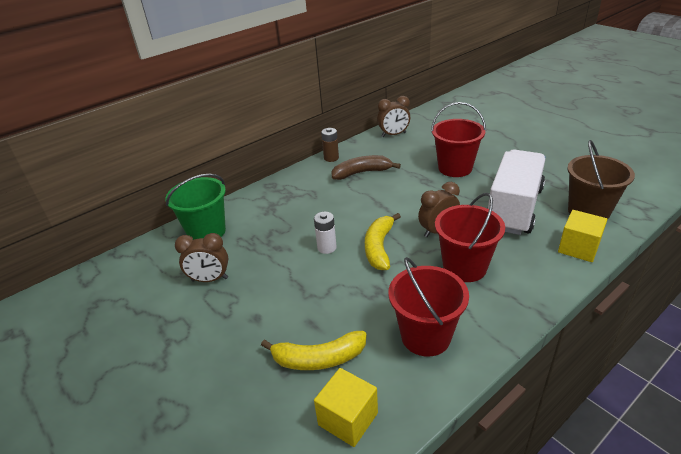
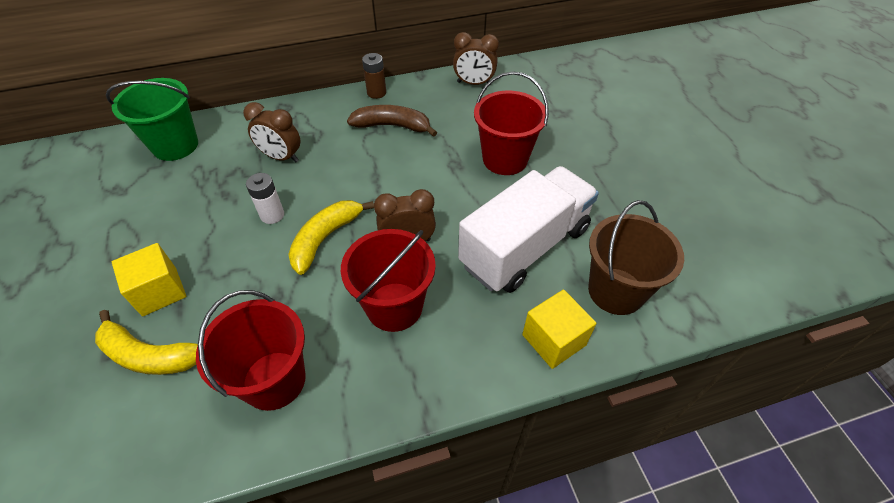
camera: 20 degrees right, 15 degrees up
(210, 279) = (131, 207): brown clock -> brown clock (281, 157)
(348, 419) = (115, 443): yellow cube -> yellow cube (159, 291)

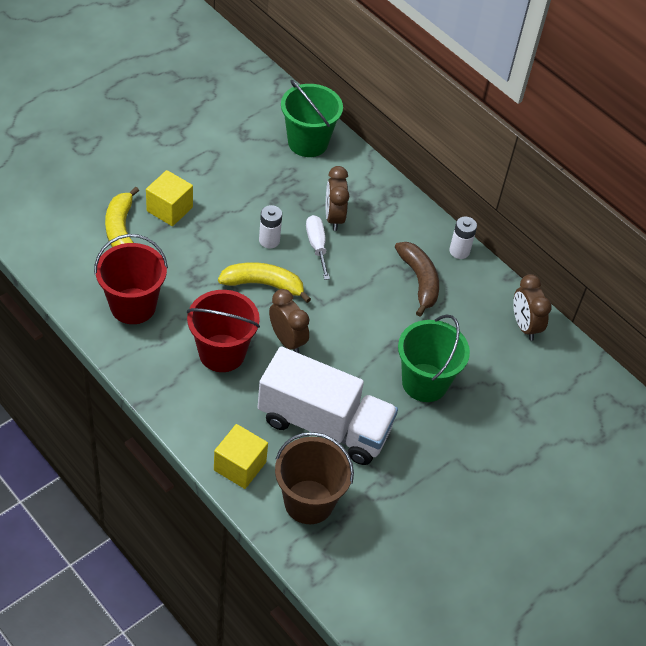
camera: 60 degrees right, 0 degrees up
(306, 180) = (317, 246): none -> white screwdriver
(376, 93) = (459, 251): brown battery -> white battery
(505, 159) = (424, 382): red bucket -> green bucket

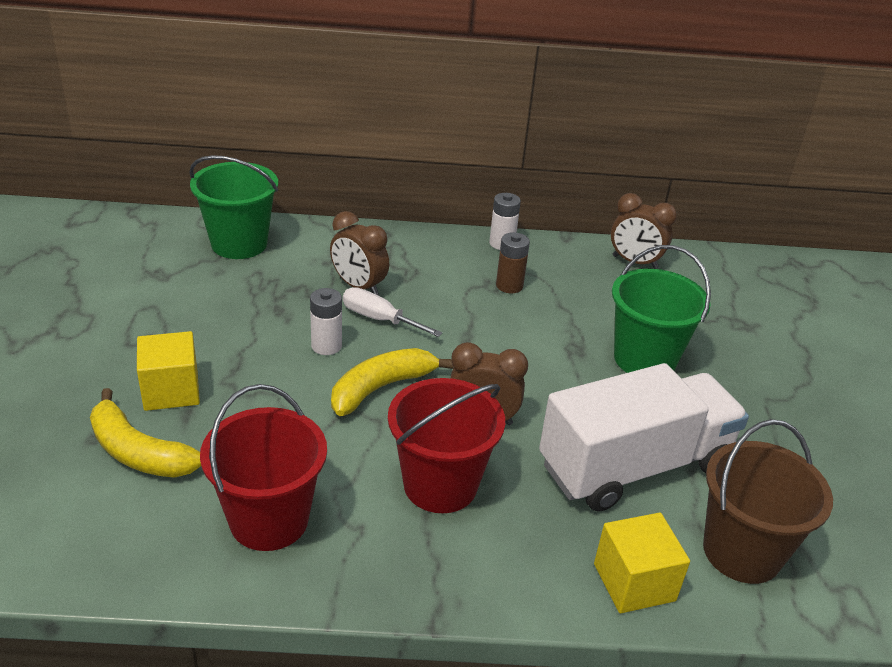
camera: 45 degrees left, 15 degrees down
(419, 281) = (509, 286): brown banana -> brown battery

